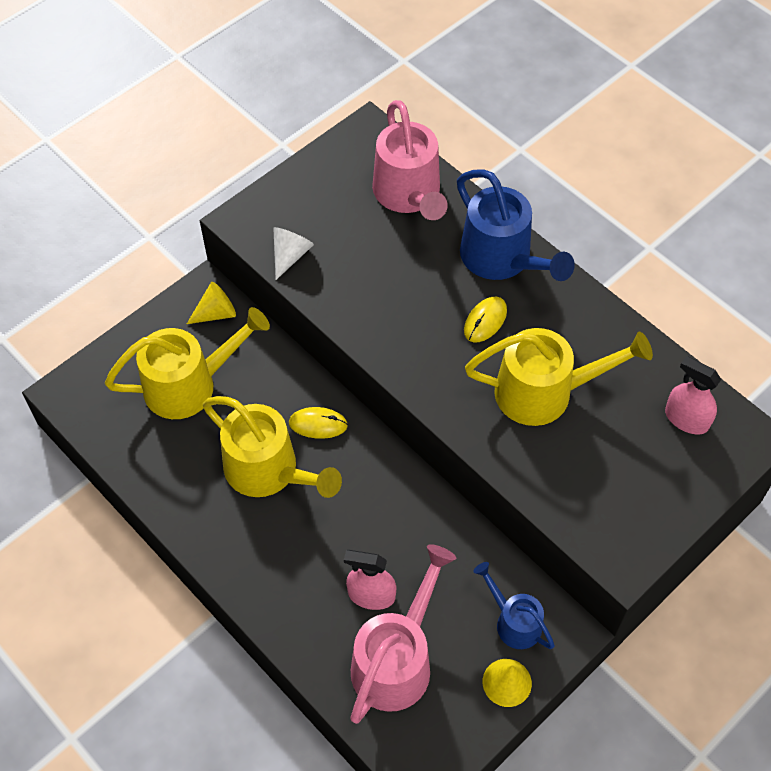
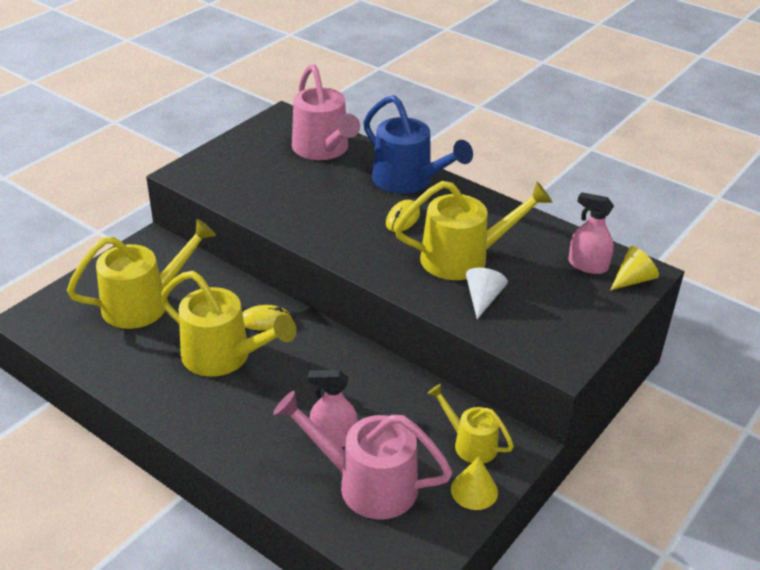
camera: 10 degrees left, 20 degrees down
(216, 313) = (164, 255): yellow cone -> yellow cone (633, 280)
(290, 255) = (228, 191): white cone -> white cone (483, 299)
(397, 659) = (366, 484): pink watering can -> pink watering can turned 90 degrees counterclockwise
(513, 621) = (470, 443): blue watering can -> yellow watering can

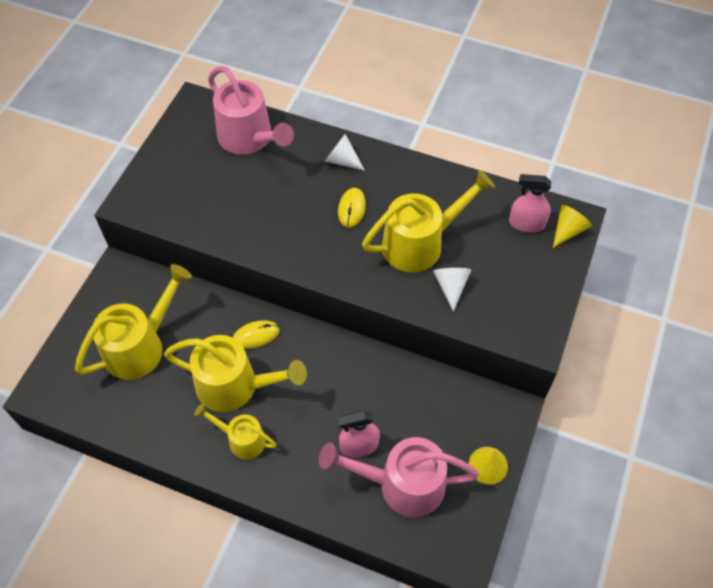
camera: 15 degrees left, 20 degrees up
(409, 181) = (342, 160): blue watering can -> white cone
(470, 443) = (470, 419): yellow watering can -> yellow watering can (241, 439)

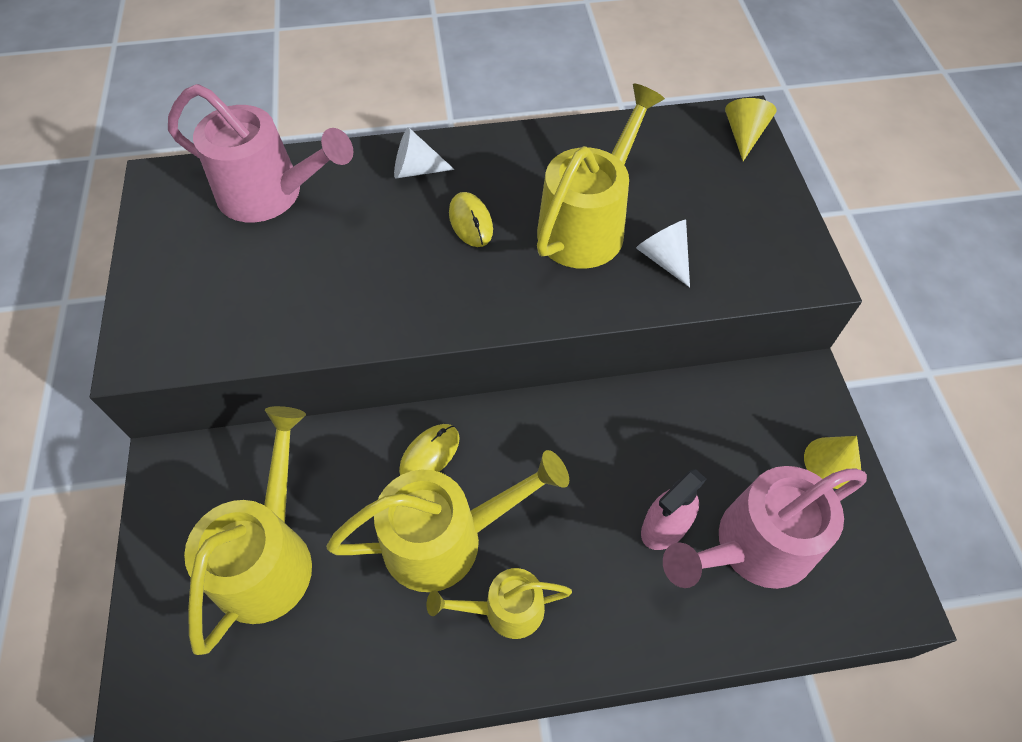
camera: 30 degrees left, 0 degrees up
(526, 223) = (693, 147): pink spray bottle -> none

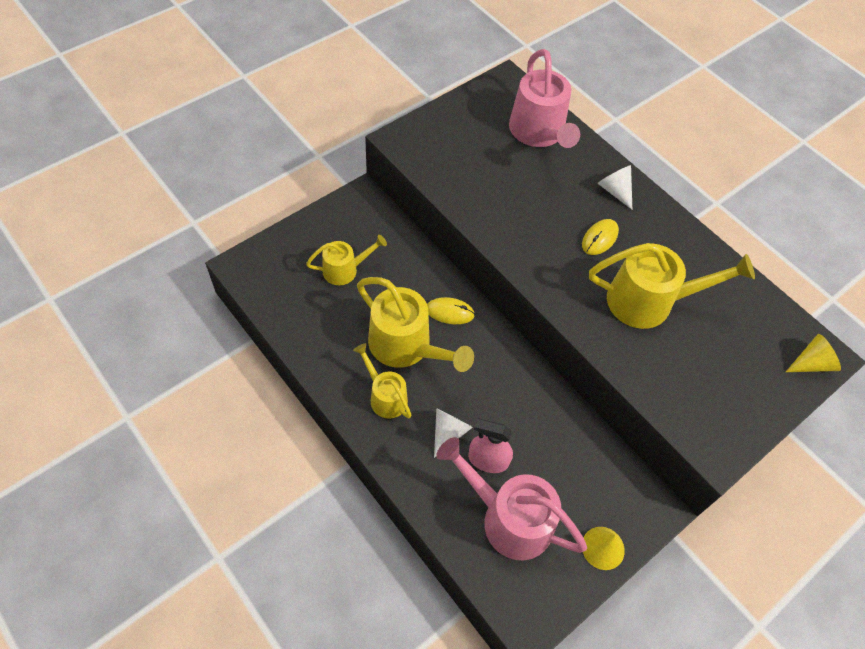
camera: 55 degrees right, 0 degrees up
(269, 556) = (345, 270): yellow watering can -> yellow watering can, size x0.58
(664, 259) = (657, 357): white cone -> white cone (448, 432)

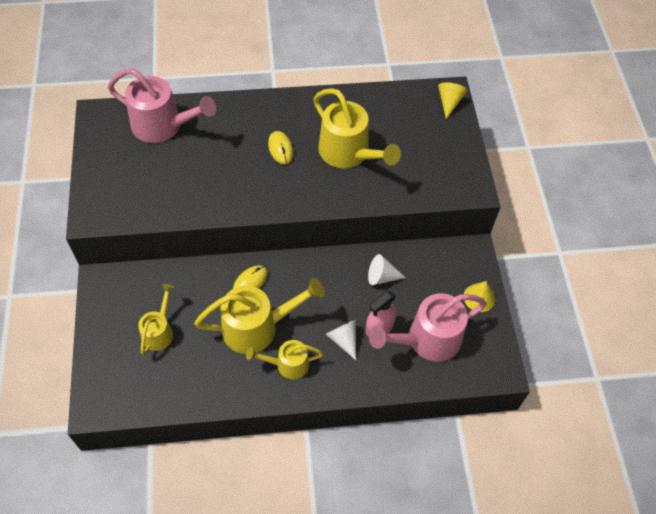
camera: 55 degrees left, 0 degrees up
(615, 191) = (250, 115): white cone -> white cone (381, 277)
(650, 301) = (349, 153): yellow watering can -> yellow watering can turned 105 degrees clockwise

